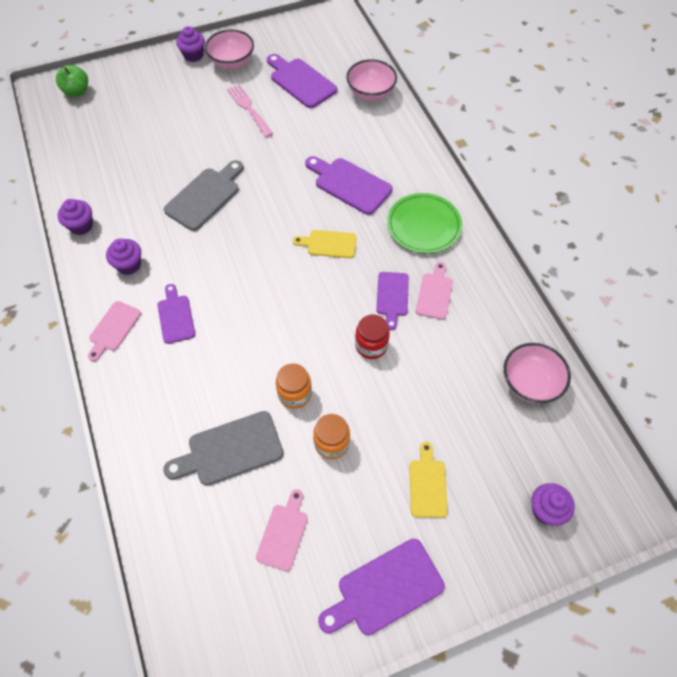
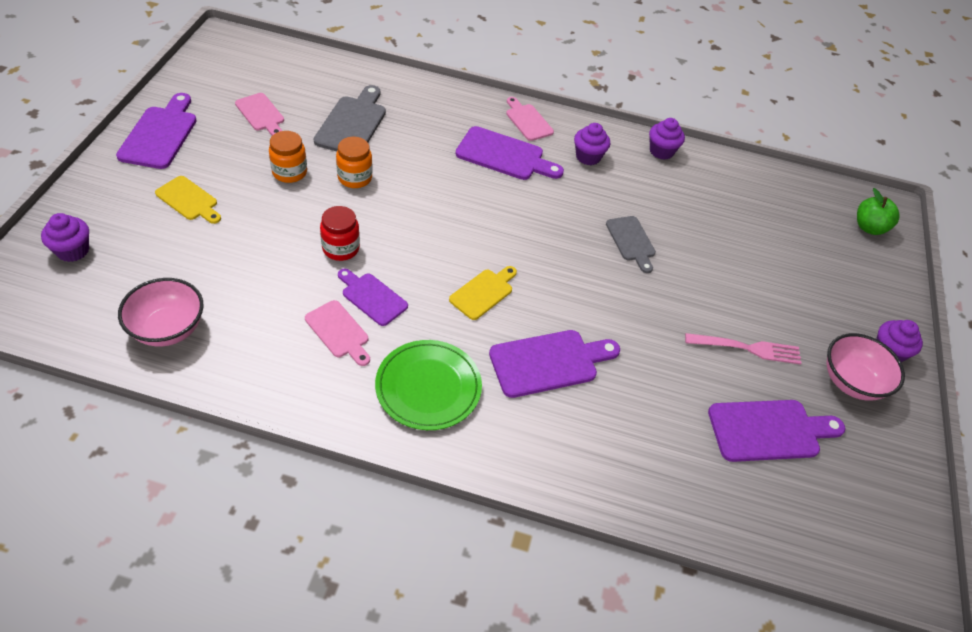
camera: 120 degrees right, 10 degrees down
(175, 316) = (504, 155): purple cutting board -> purple cutting board, size x1.56
(205, 196) = (631, 241): grey cutting board -> grey cutting board, size x0.64
(370, 93) = (693, 494): pink bowl -> none

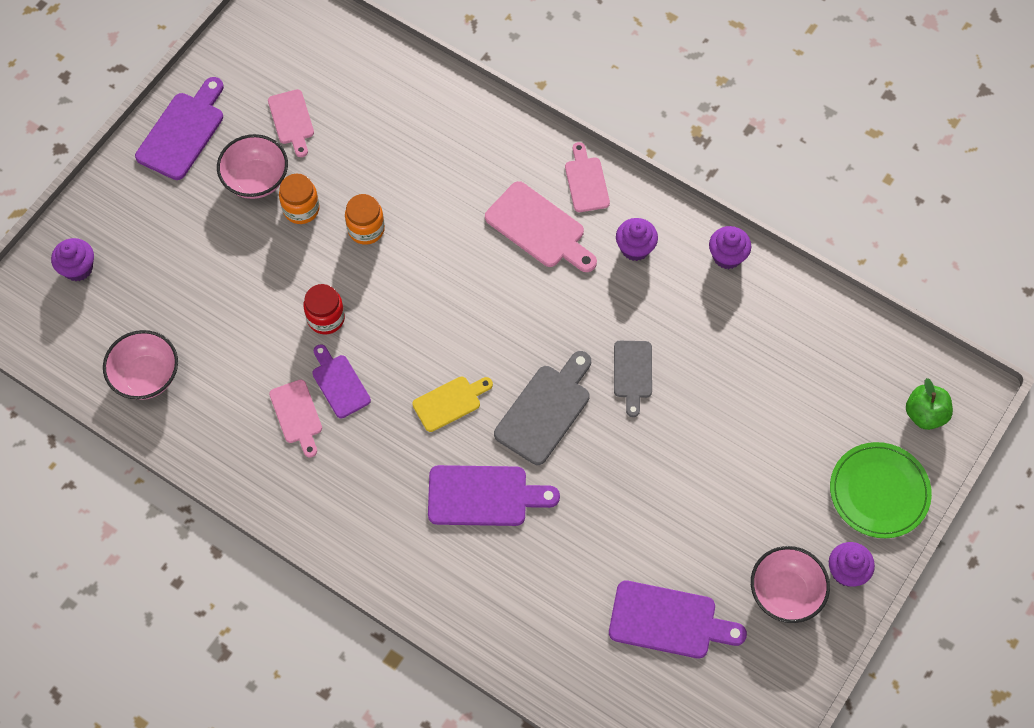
camera: 25 degrees right, 15 degrees up
(189, 200) = (194, 227): yellow cutting board -> none
(240, 158) = (256, 179): none -> pink bowl
(352, 123) = (386, 151): grey cutting board -> grey cutting board (545, 410)
(428, 387) = (361, 494): green plate -> green plate (879, 492)
(504, 155) = (539, 228): purple cutting board -> pink cutting board
(747, 348) = (694, 529): pink fork -> none

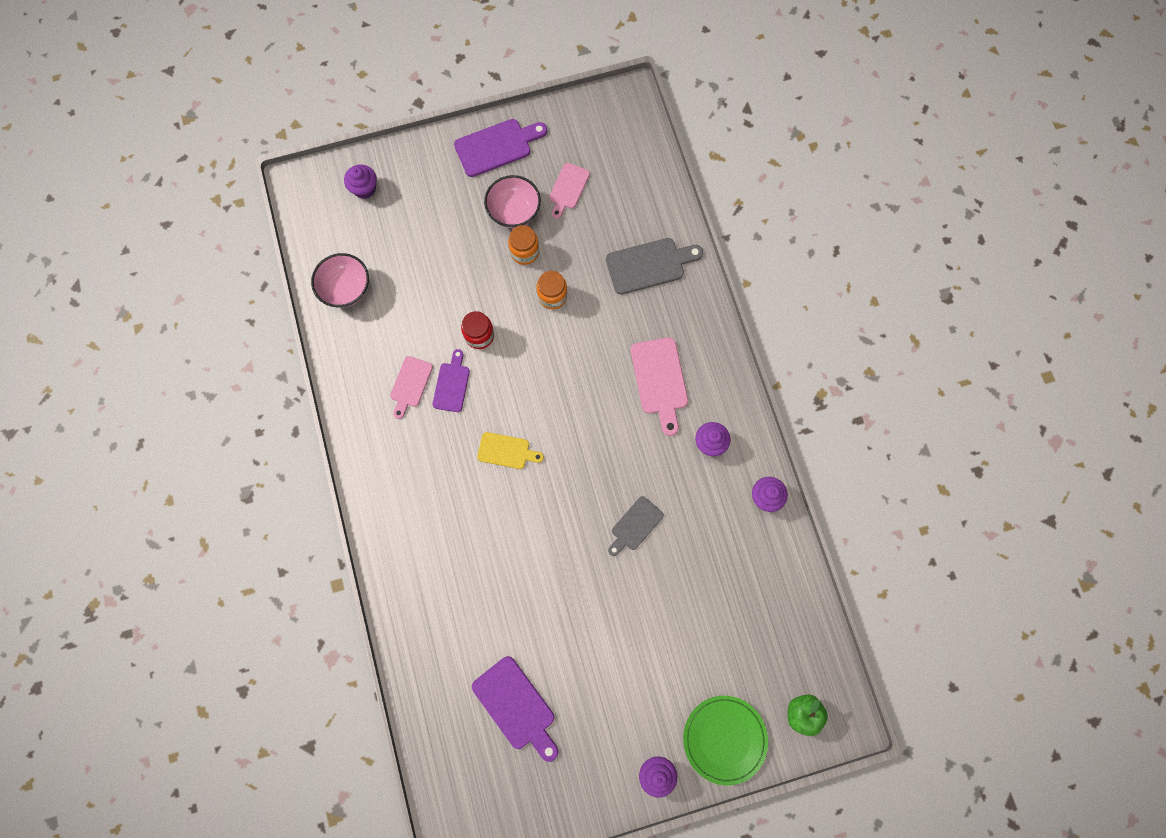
camera: 40 degrees right, 10 degrees up
(484, 496) = (475, 529): purple cutting board -> none
(545, 410) = (560, 505): grey cutting board -> grey cutting board (649, 265)
(586, 181) = (717, 372): pink cutting board -> none
(785, 593) = (604, 752): pink bowl -> none

